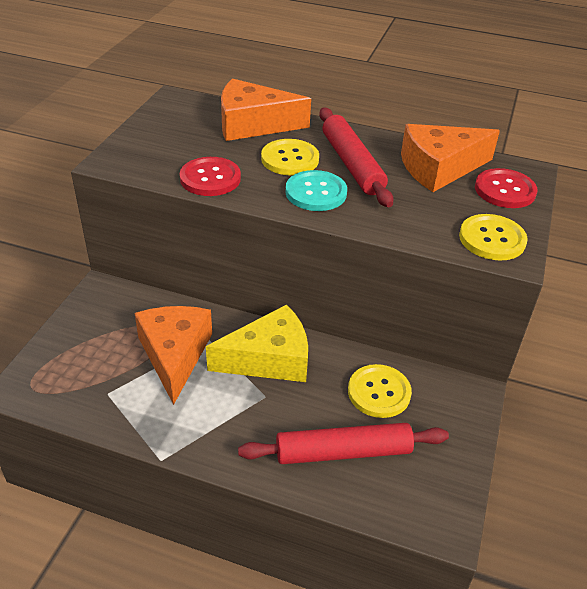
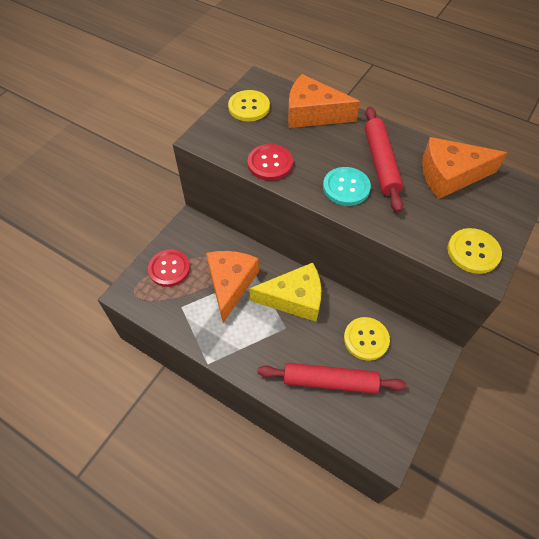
camera: 15 degrees right, 15 degrees up
(290, 159) = (333, 152): yellow button -> yellow button (249, 107)
(505, 190) = (498, 205): red button -> red button (169, 269)

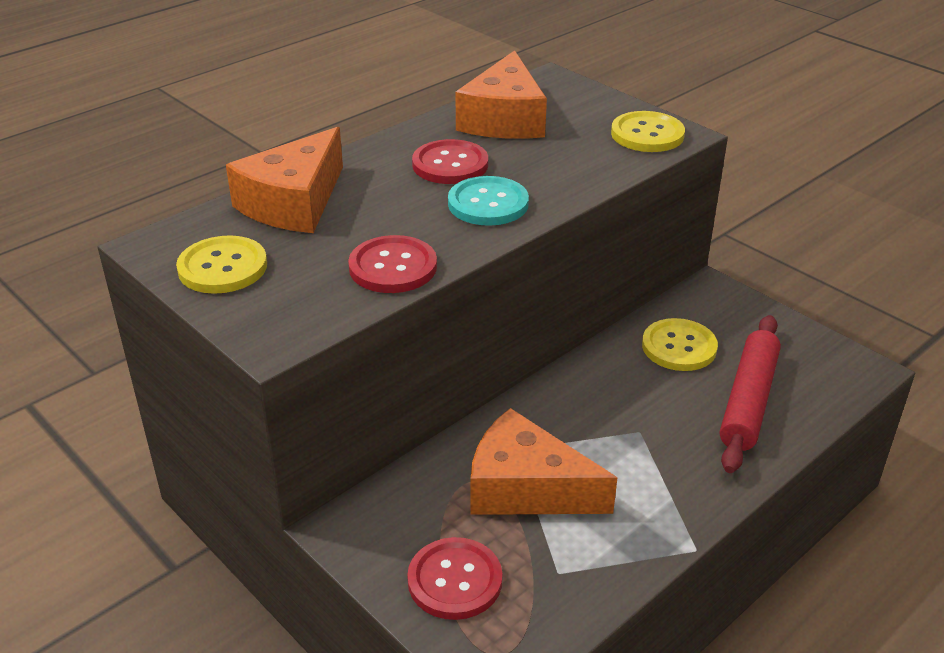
camera: 75 degrees left, 20 degrees down
(294, 298) = (583, 409): yellow cheese -> none
(381, 163) = (450, 164): red rolling pin -> red button

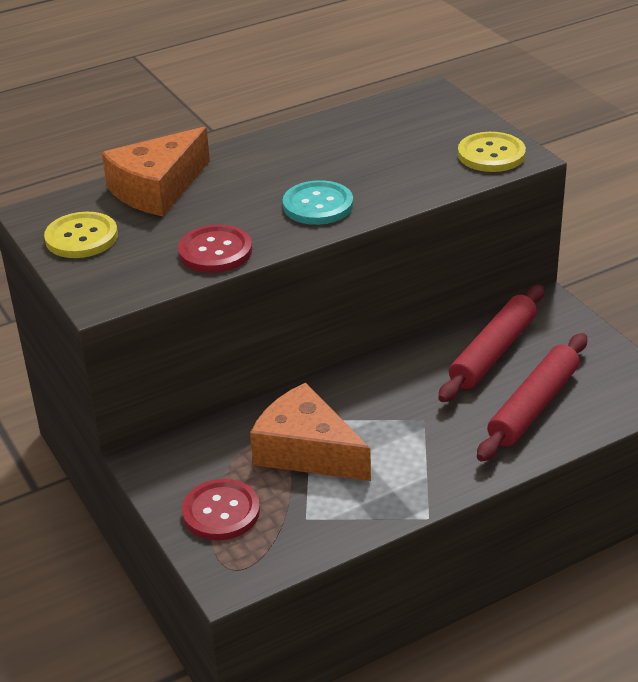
camera: 15 degrees right, 0 degrees up
(450, 164) = (301, 167): red button -> none
(504, 119) = (368, 129): orange cheese -> none
(679, 347) = (493, 352): yellow button -> red rolling pin

